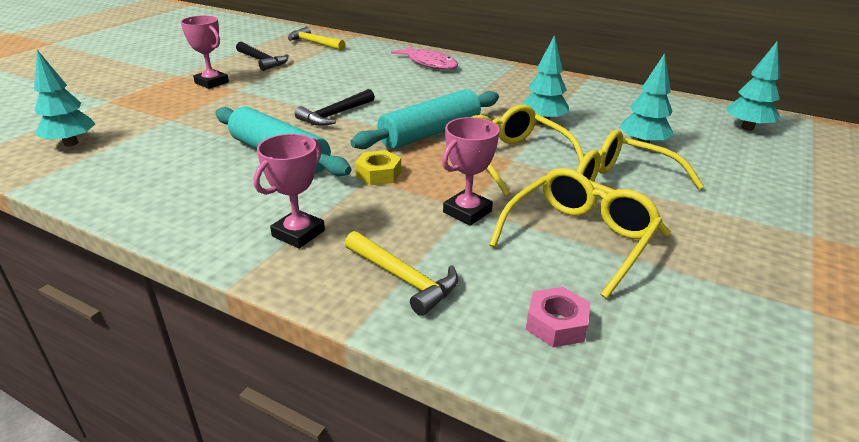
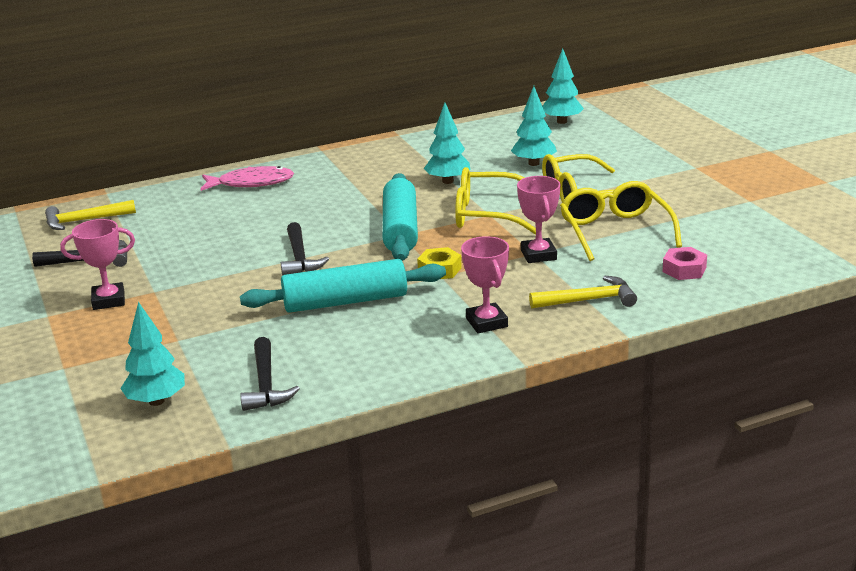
camera: 50 degrees left, 5 degrees down
(115, 172) = (266, 384): none -> black hammer

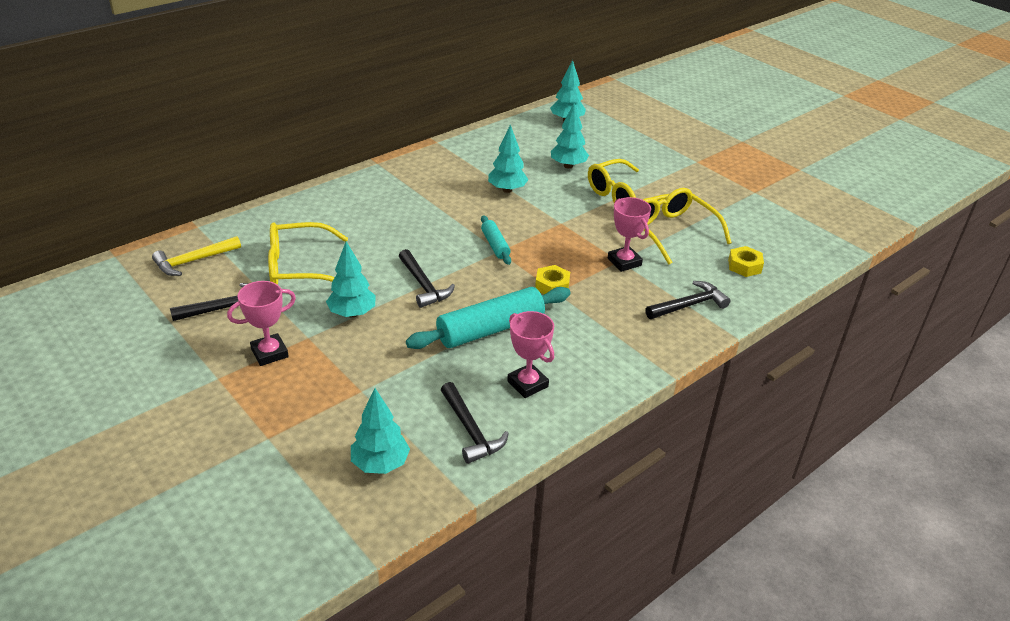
camera: 20 degrees left, 10 degrees up
(210, 275) = (352, 313): none -> turquoise tree
(251, 183) = (333, 205): pink fish -> none
(400, 229) = (495, 245): turquoise rolling pin -> turquoise rolling pin, size x0.52
(486, 322) = (621, 338): pink trophy -> pink trophy (527, 384)
(488, 215) = (560, 223): yellow glasses -> yellow glasses (300, 267)
(588, 300) = (689, 305): yellow hammer -> black hammer
(684, 269) = (744, 266): pink nut -> yellow nut

